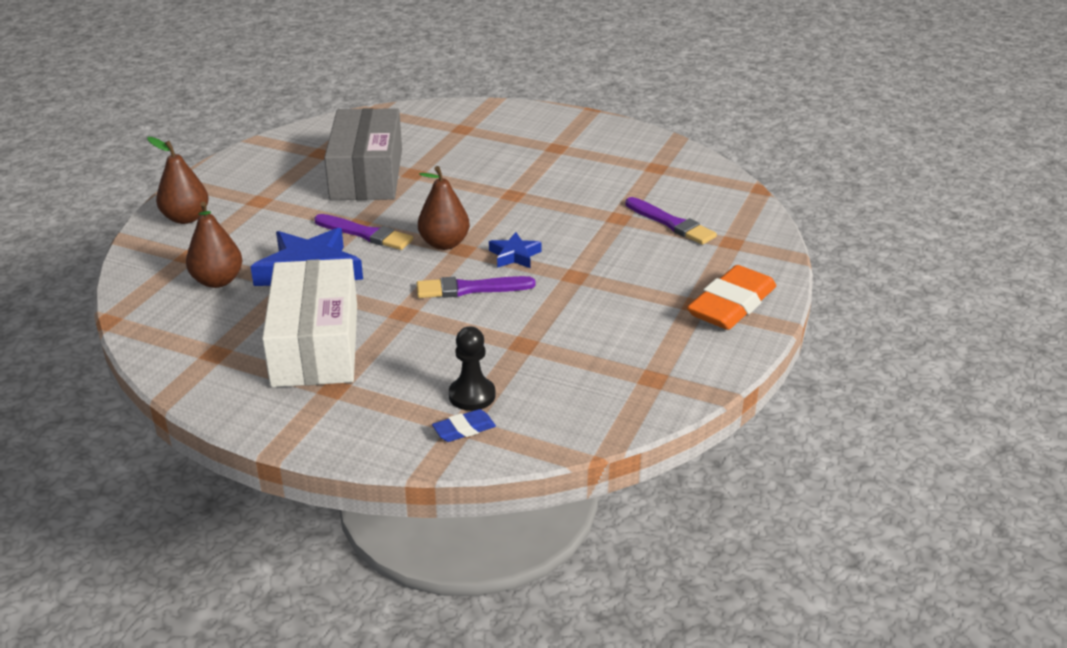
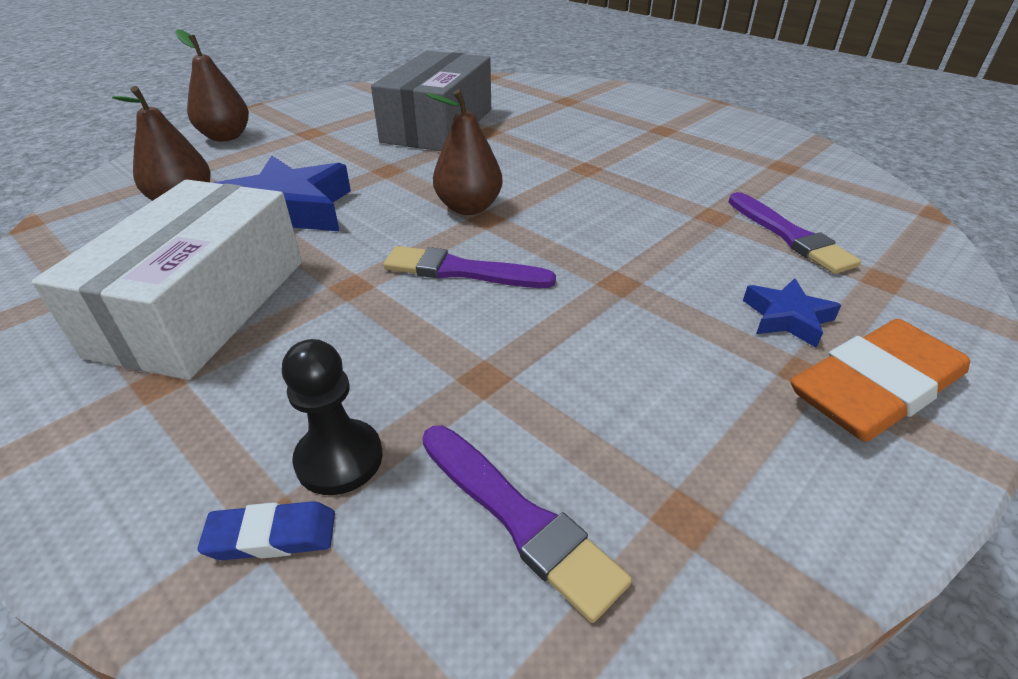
camera: 20 degrees right, 5 degrees up
(365, 234) = (387, 181): purple brush -> purple brush (518, 518)
(514, 255) = (548, 238): blue star -> blue star (787, 318)

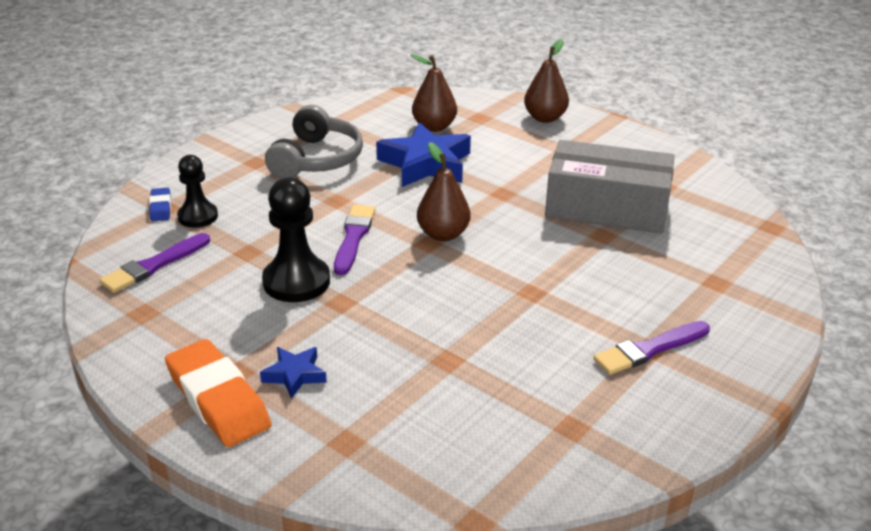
camera: 85 degrees right, 5 degrees down
(202, 306) = (316, 159): white box -> grey headphones
(573, 321) = (296, 281): none -> black pawn
(789, 236) = (415, 400): purple brush -> purple brush (649, 349)

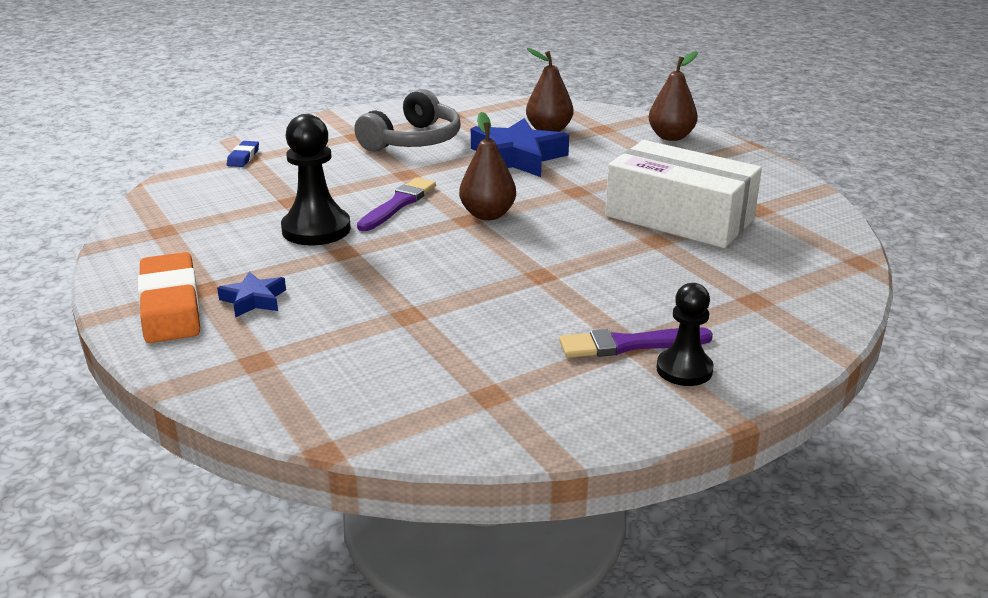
camera: 20 degrees right, 5 degrees down
(154, 265) = (202, 198): purple brush -> none
(198, 216) = (270, 168): black pawn -> black pawn (684, 369)
(606, 207) = (679, 218): grey box -> white box

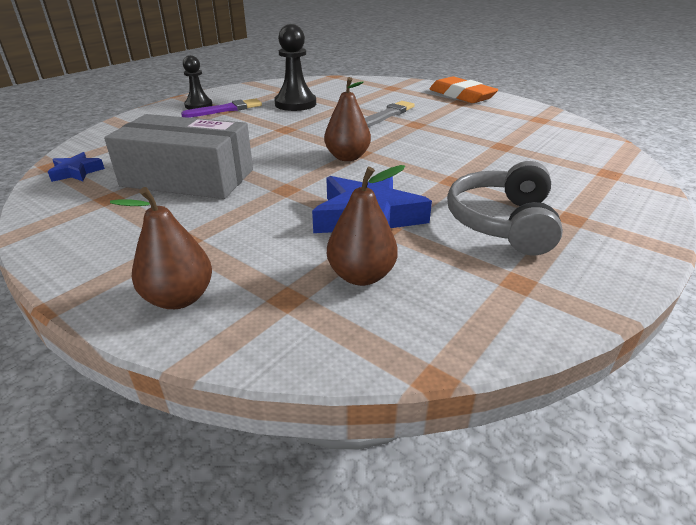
camera: 160 degrees right, 5 degrees up
(243, 157) = (614, 173): blue eraser -> none
(254, 300) = (427, 101): blue star -> blue star (76, 172)
(316, 229) = (452, 132): black pawn -> black pawn (295, 104)
(361, 278) = (387, 115): none -> grey brush
(398, 204) = (422, 154): purple brush -> none
(679, 218) = (188, 178): white box -> grey box

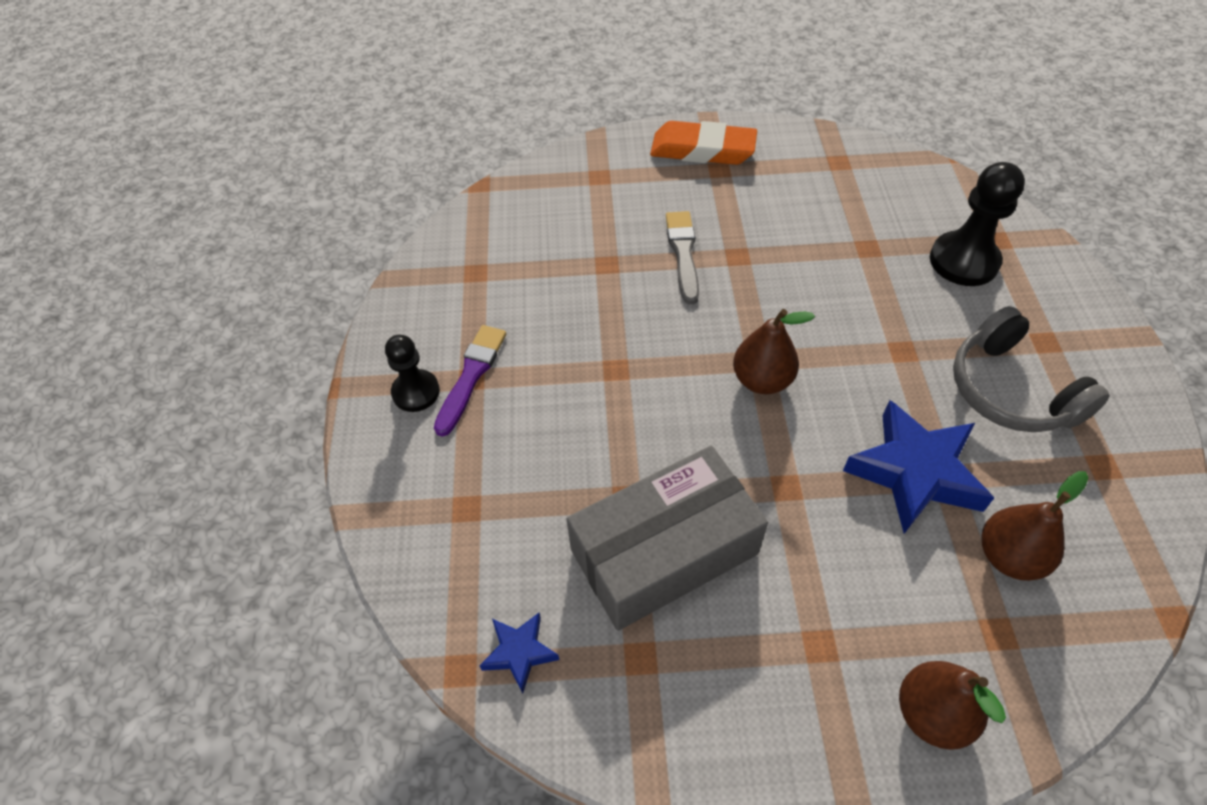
camera: 40 degrees left, 20 degrees up
(295, 104) = (540, 299): black pawn -> black pawn (963, 261)

